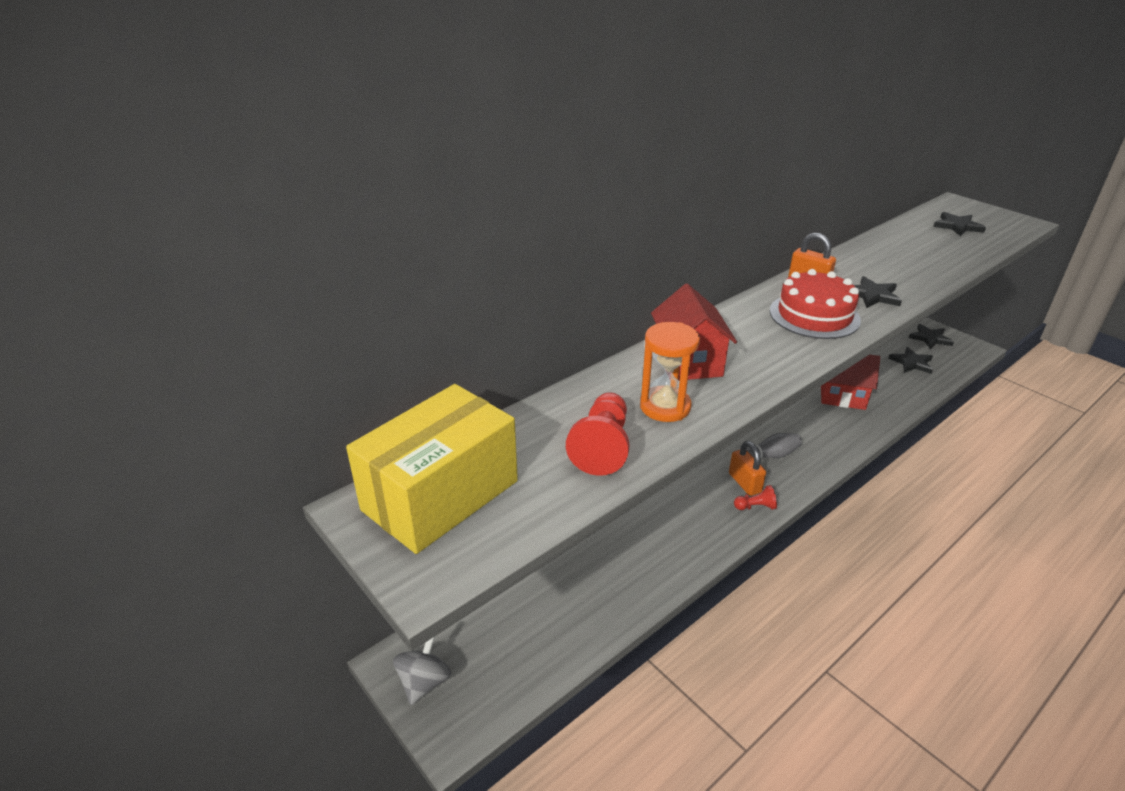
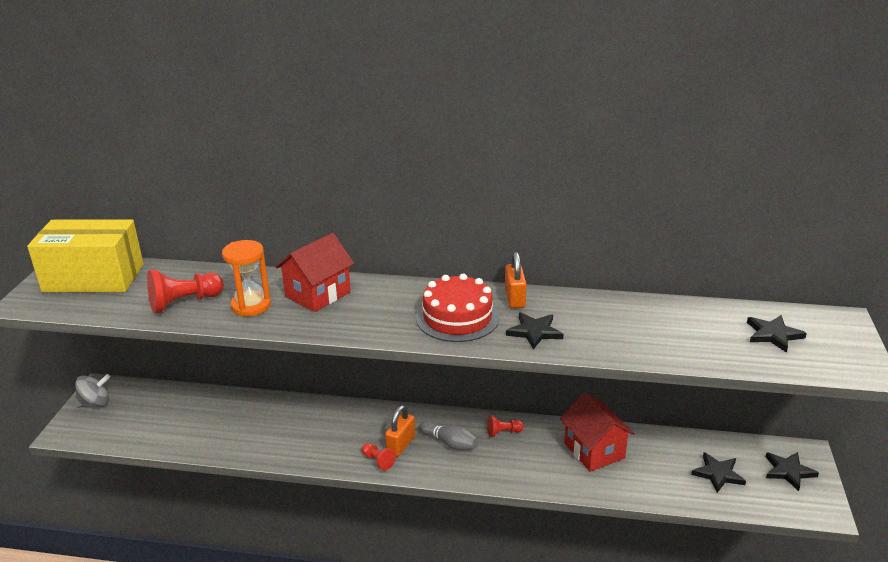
camera: 50 degrees right, 5 degrees down
(780, 423) = (503, 432): none -> red pawn

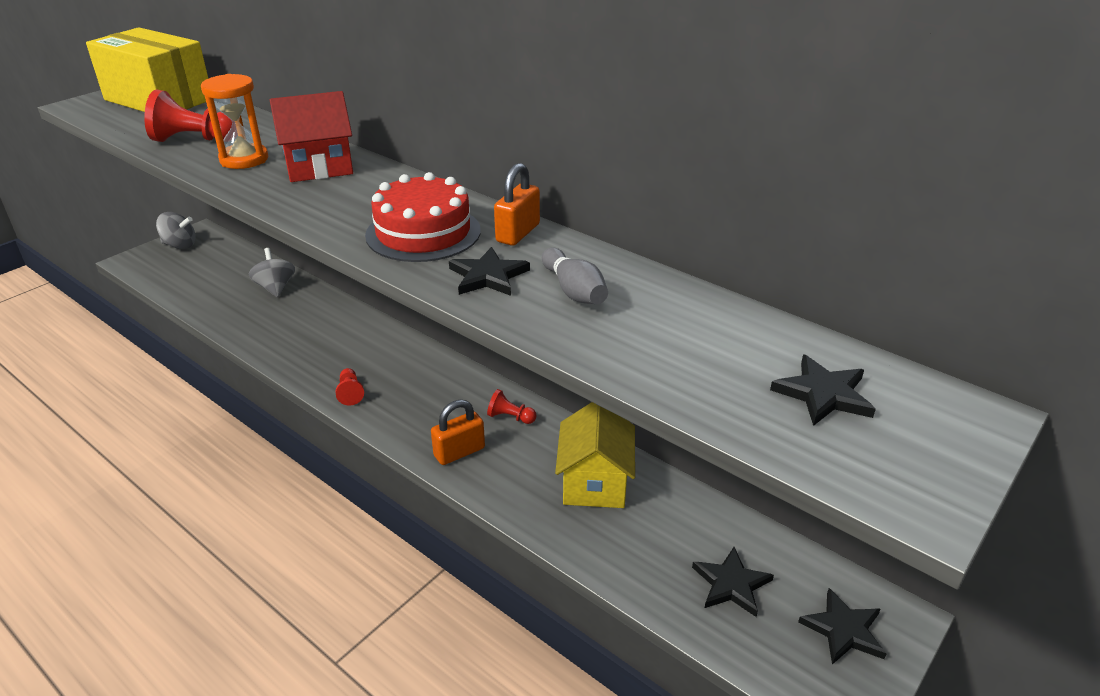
camera: 30 degrees right, 5 degrees up
(227, 408) = (275, 288): none -> grey spinning top
(401, 445) = (390, 386): orange padlock -> orange padlock (459, 452)
(450, 443) = (441, 405): grey bowling pin -> grey bowling pin (574, 291)
(594, 450) = (594, 482): red house -> yellow house

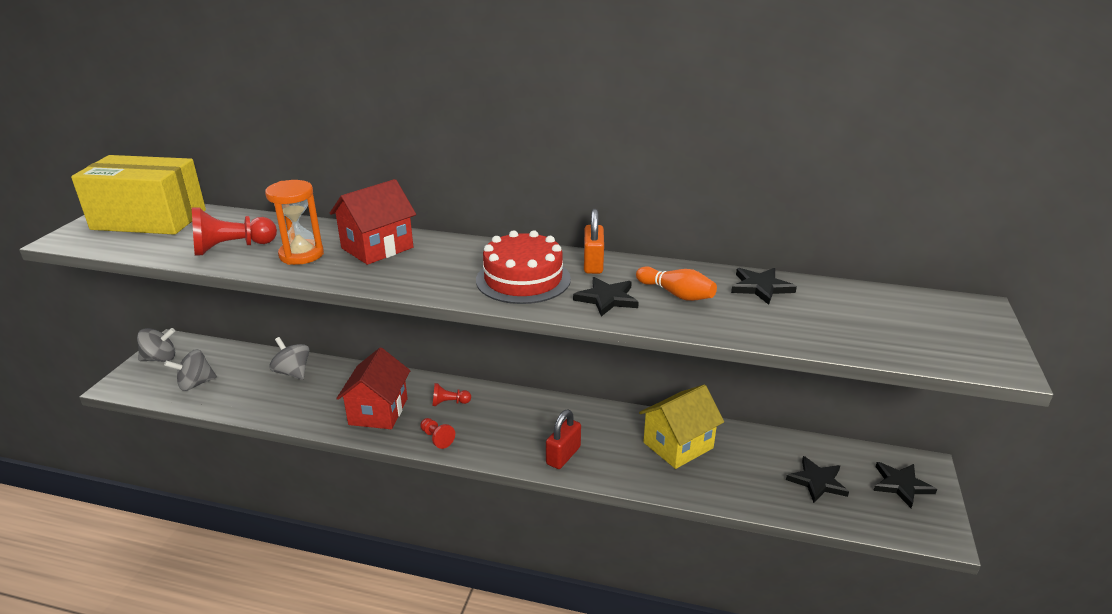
camera: 25 degrees left, 5 degrees down
(188, 276) = (195, 384): none -> grey spinning top
(319, 349) = (378, 411): none -> red house
(459, 452) = (563, 455): orange padlock -> red padlock
(510, 417) = (580, 418): red pawn -> red pawn (449, 403)
(574, 291) = (676, 294): grey bowling pin -> orange bowling pin
(594, 482) = (678, 445): yellow house -> yellow house turned 75 degrees clockwise
(823, 394) = (890, 318): black star -> black star (760, 287)

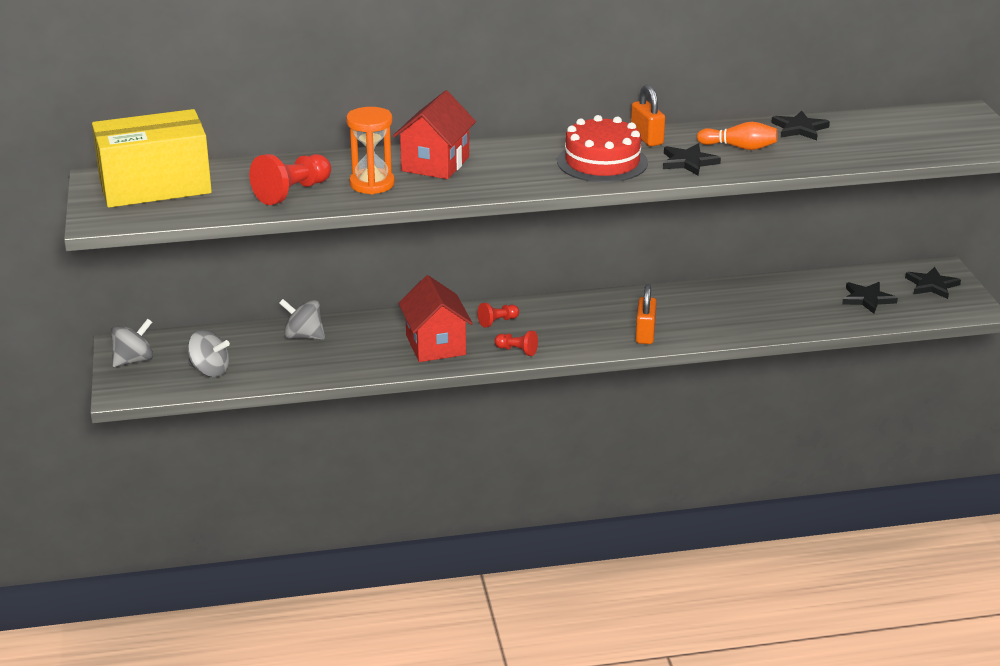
camera: 25 degrees left, 0 degrees up
(195, 384) = (209, 371): grey spinning top -> grey spinning top turned 105 degrees counterclockwise
(563, 455) = (645, 334): red padlock -> orange padlock
(678, 445) = (736, 302): yellow house -> none

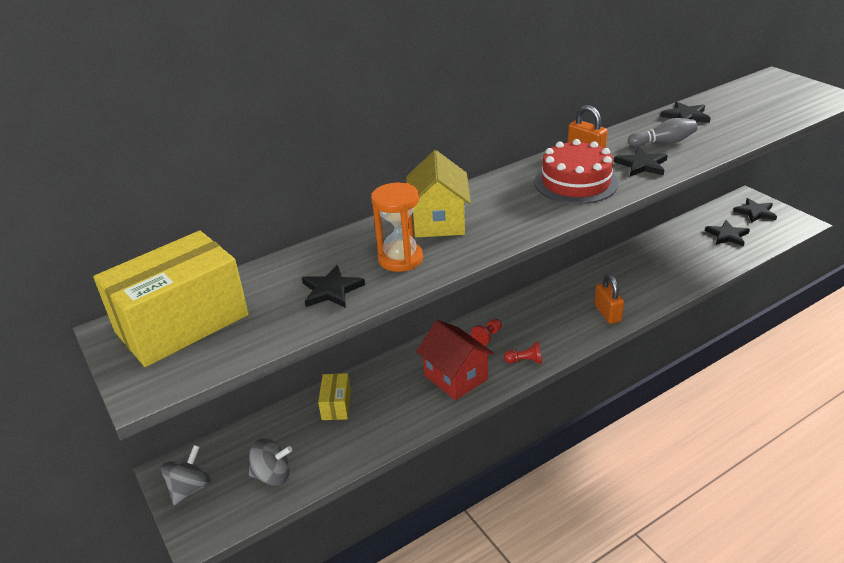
camera: 20 degrees left, 5 degrees up
(292, 192) = (331, 290): red pawn -> black star
(303, 336) = (336, 405): grey spinning top -> yellow box
(435, 164) = (439, 222): red house -> yellow house
(739, 147) = (663, 142): orange bowling pin -> grey bowling pin

